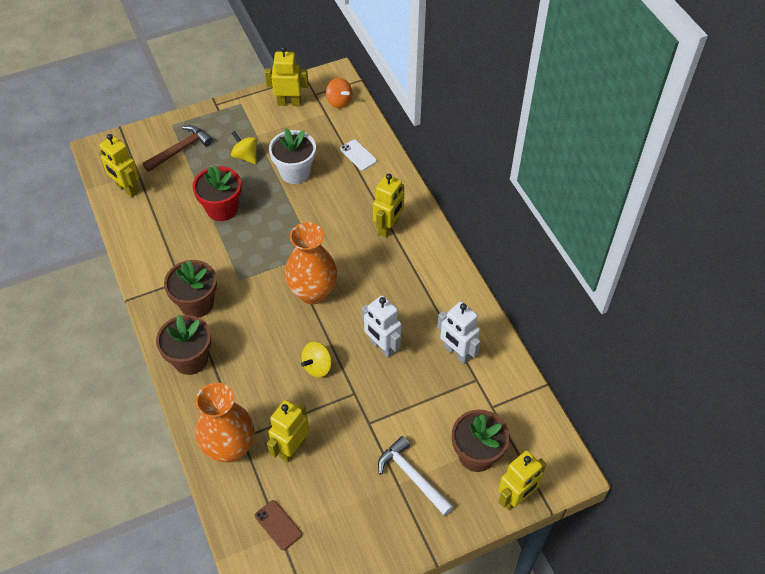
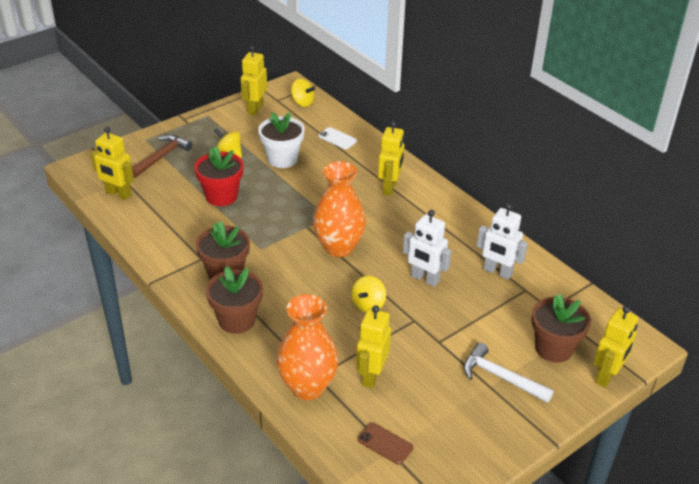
camera: 15 degrees left, 15 degrees down
(289, 102) = (255, 109): yellow robot -> yellow robot turned 60 degrees counterclockwise
(339, 101) = (302, 102): orange spinning top -> yellow spinning top

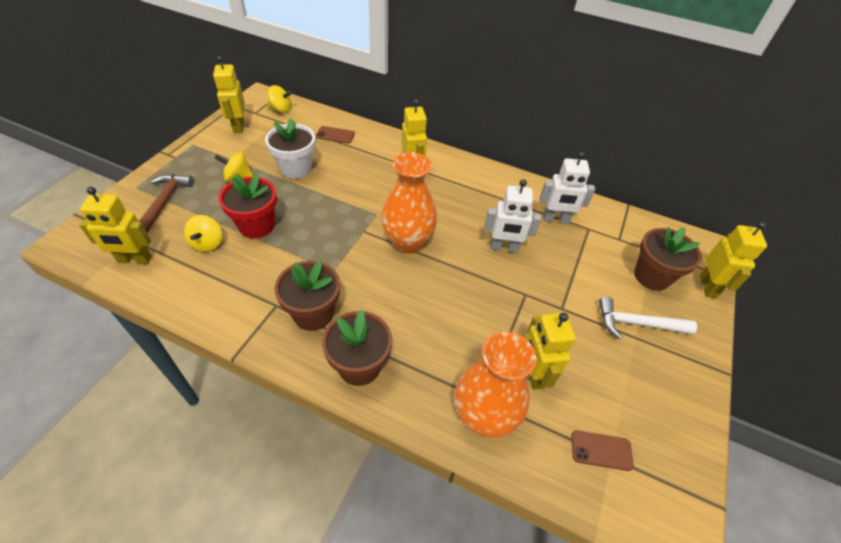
camera: 30 degrees left, 10 degrees up
(337, 138) = (335, 135): white phone -> brown phone
(368, 305) = (475, 294): yellow spinning top -> yellow spinning top (207, 243)

